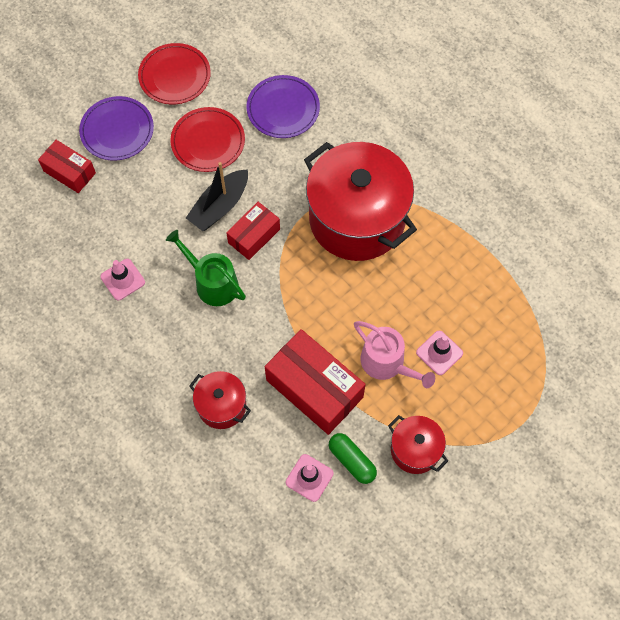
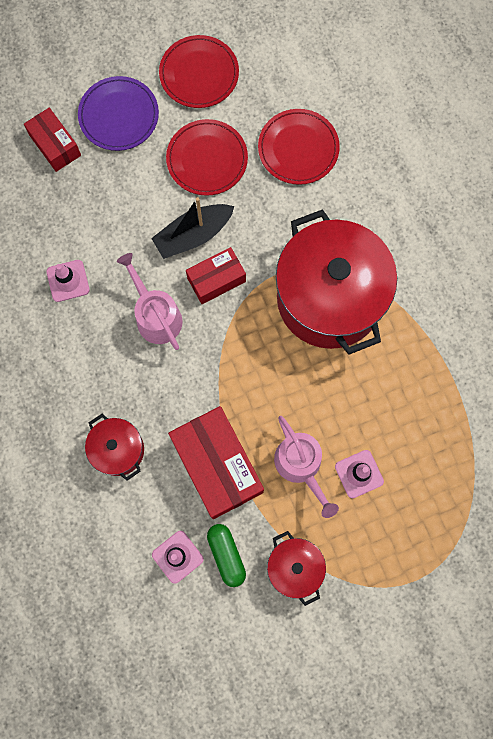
camera: 20 degrees right, 10 degrees up
(212, 283) = (156, 316): green watering can -> pink watering can
(283, 109) = (298, 149): purple plate -> red plate

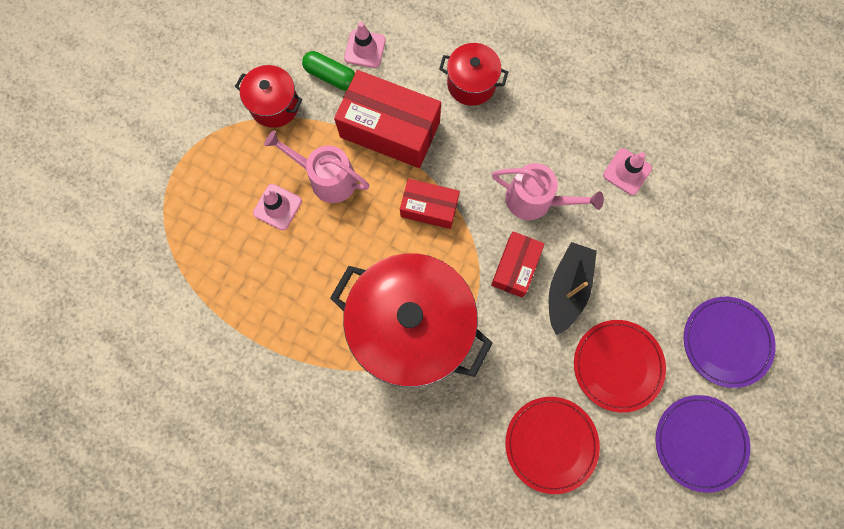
camera: 140 degrees right, 0 degrees up
(55, 145) = (748, 271): red box -> red box (429, 208)
(199, 74) = (699, 442): red plate -> purple plate

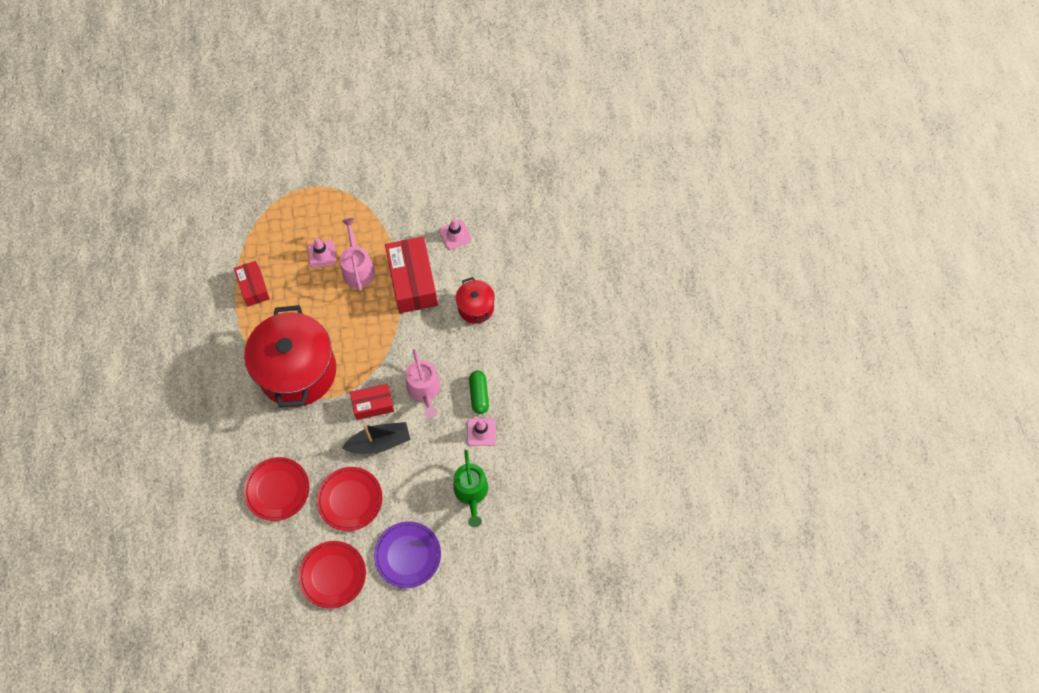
camera: 55 degrees right, 10 degrees down
(274, 105) = (383, 211): red pot -> none
(331, 76) = (424, 228): green capsule -> green capsule (479, 395)
(429, 208) = (378, 334): red box -> red box (253, 287)
(692, 227) = (471, 492): none -> green watering can
(699, 442) = (332, 575): purple plate -> red plate

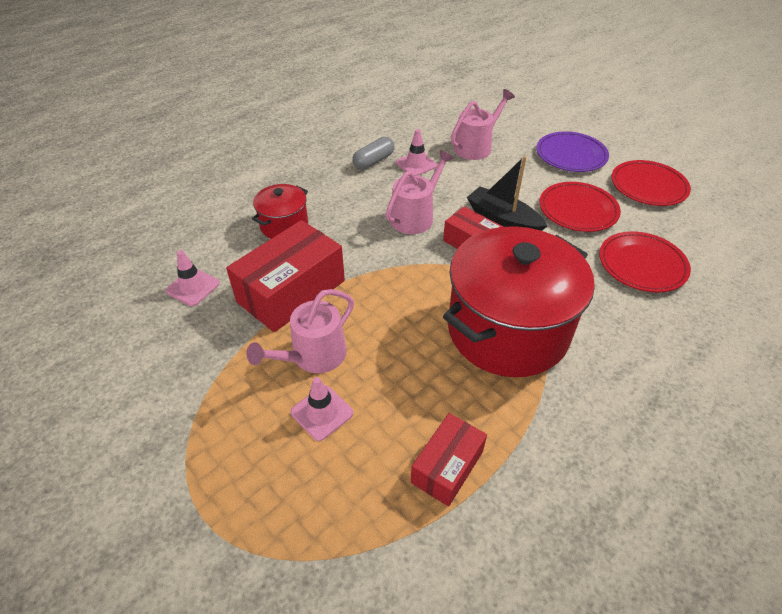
camera: 125 degrees left, 20 degrees down
(471, 492) = (475, 147): green watering can -> pink watering can
(479, 395) = (381, 181): green capsule -> none
(507, 405) = (373, 161): none -> grey capsule

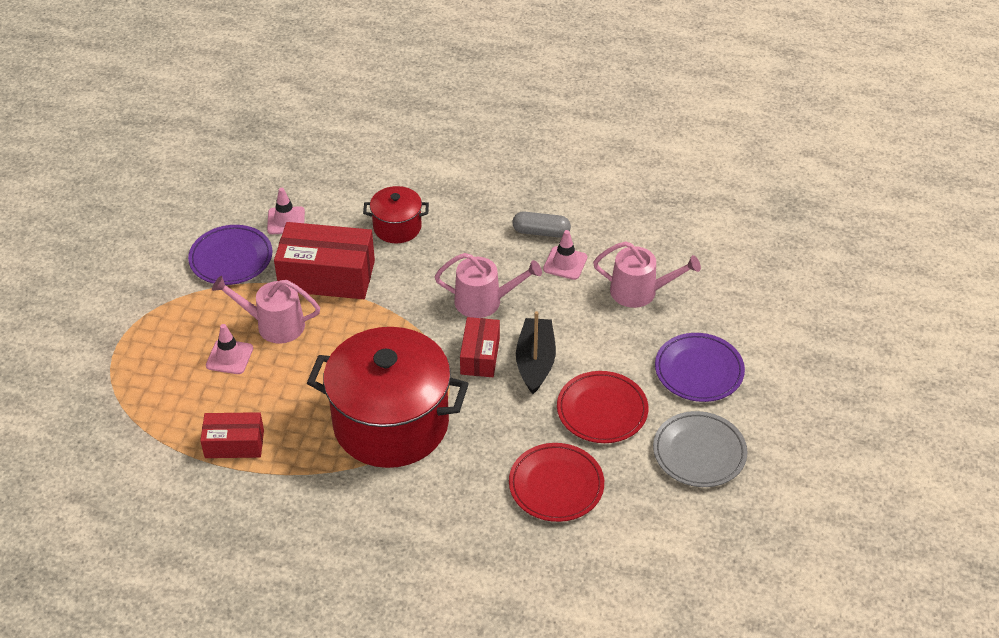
camera: 55 degrees right, 0 degrees up
(191, 348) = (231, 258): none -> purple plate
(648, 186) = (699, 452): red plate -> grey plate

